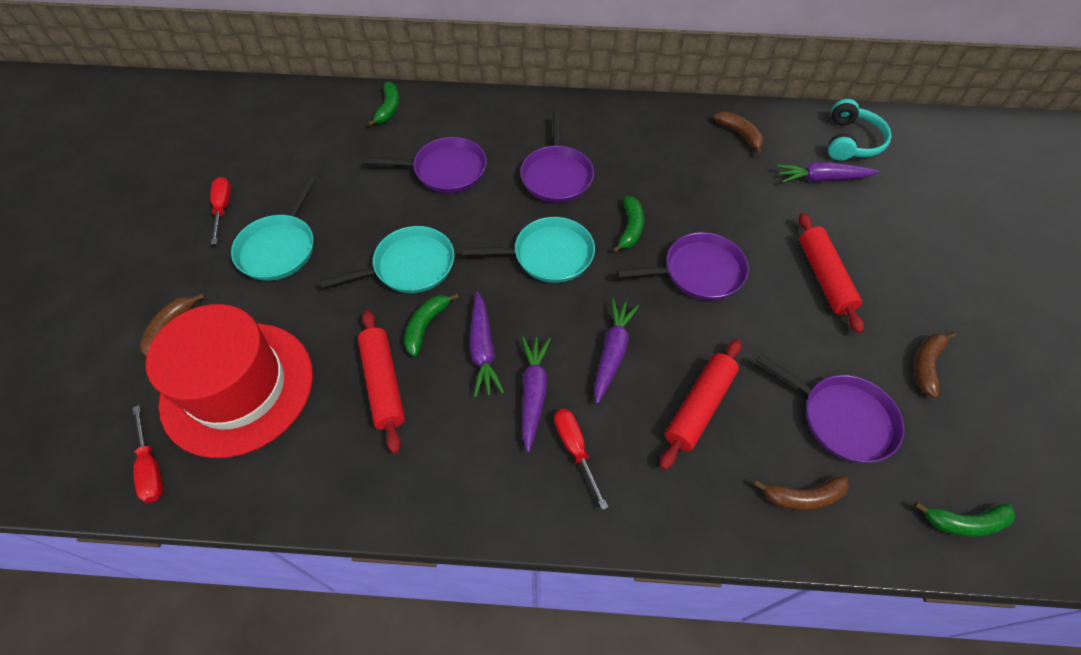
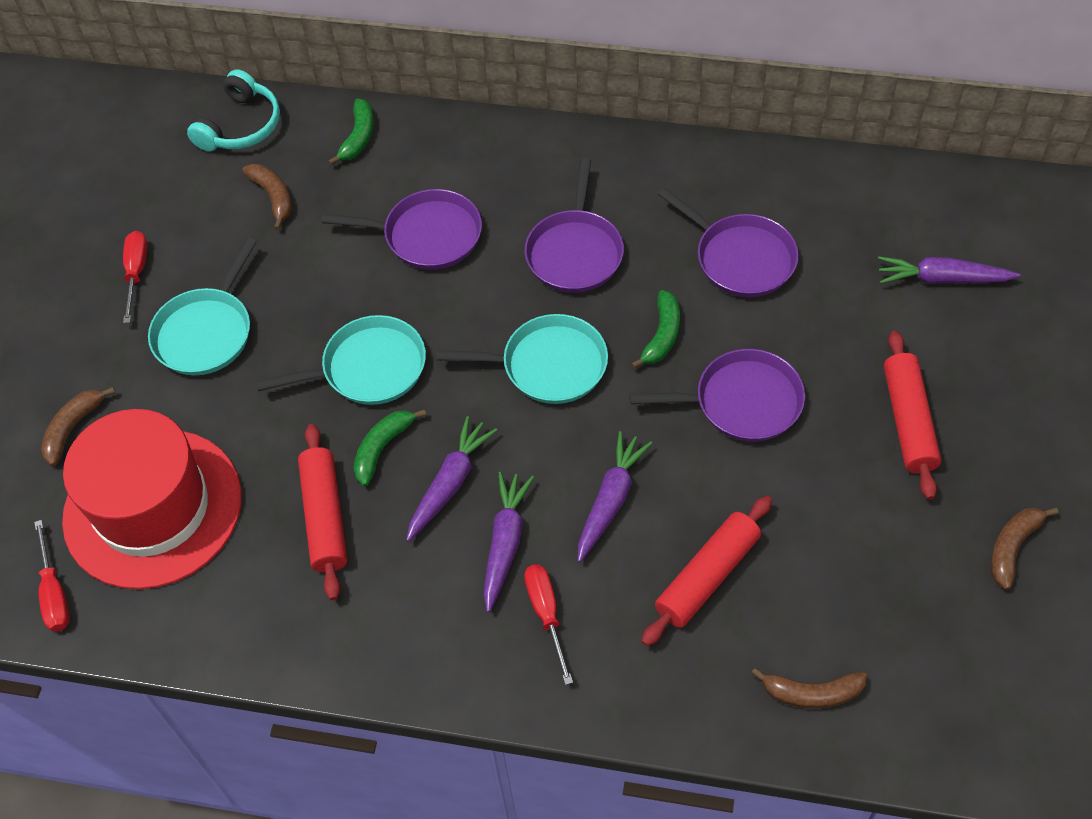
camera: 10 degrees right, 0 degrees up
(483, 349) = (450, 484): purple carrot -> purple carrot turned 150 degrees counterclockwise
(740, 134) = (841, 205): brown banana -> brown banana (273, 197)
(842, 419) = (884, 606): purple pan -> purple pan (741, 258)
(851, 141) = (999, 224): turquoise headphones -> turquoise headphones (241, 126)
(964, 522) = (1002, 740): green banana -> none

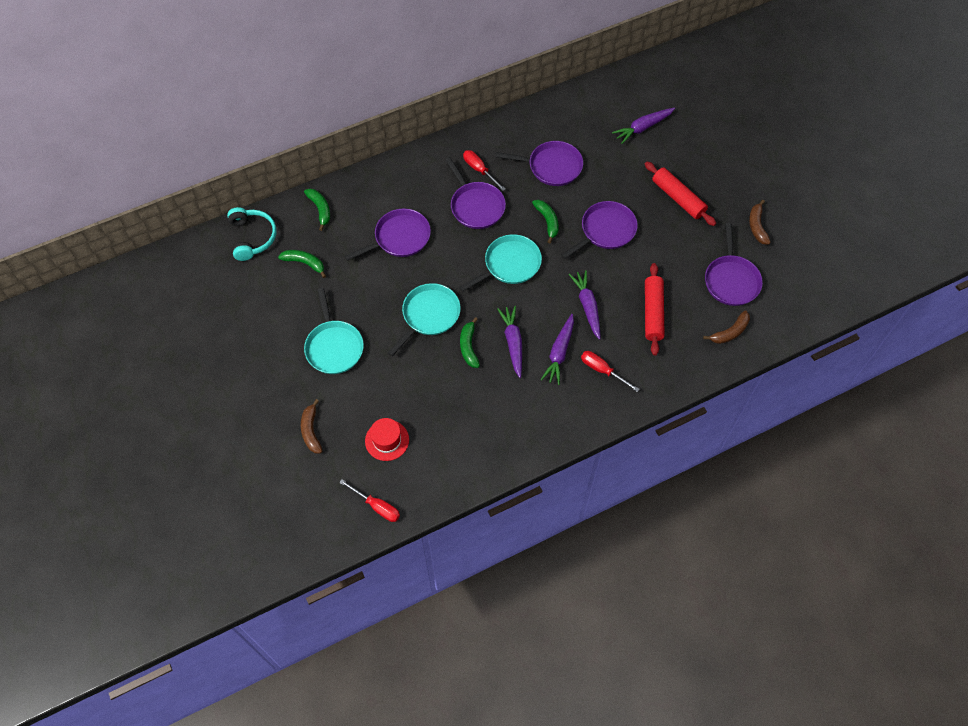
camera: 40 degrees left, 5 degrees up
(136, 273) = (269, 340): red screwdriver -> red screwdriver (479, 170)
(153, 508) = (387, 440): red hat -> red hat, size x0.44
(273, 197) = (304, 263): brown banana -> green banana
(325, 517) = (471, 392): red rolling pin -> none
(505, 543) = (559, 352): purple carrot -> purple carrot turned 135 degrees counterclockwise
(888, 608) = (731, 280): none -> purple pan

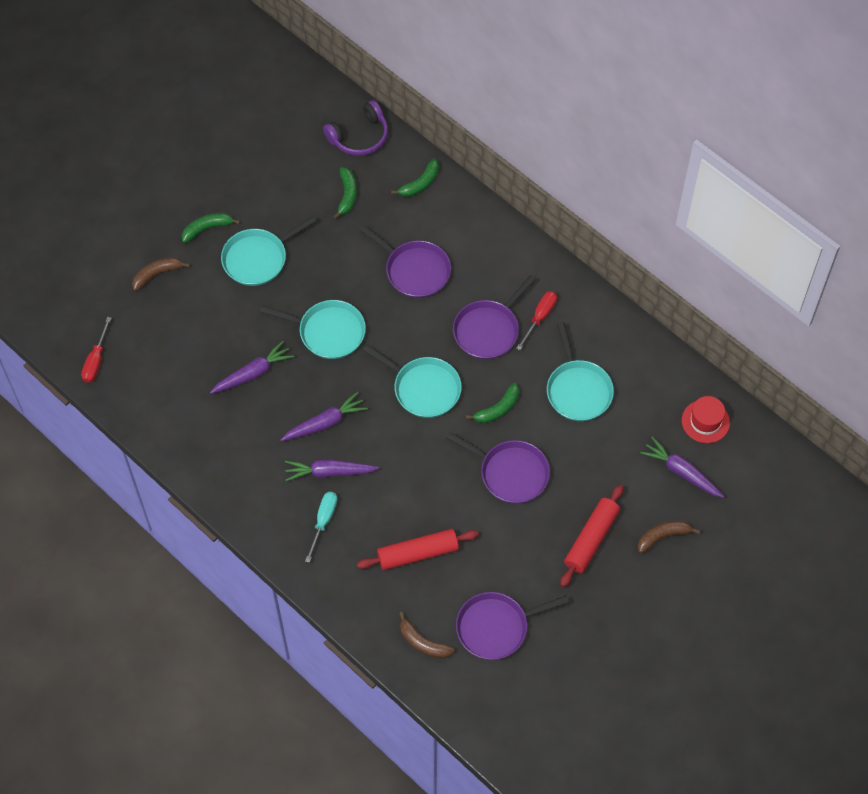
camera: 70 degrees right, 0 degrees up
(252, 237) = (359, 137): turquoise headphones -> purple headphones
(387, 440) = (169, 344): red hat -> red hat (705, 421)
(469, 347) = (304, 382): green banana -> green banana (207, 228)
(552, 166) = (578, 390): purple pan -> turquoise pan
(587, 306) = (399, 483): purple carrot -> purple carrot (253, 373)
(602, 370) = (323, 521): red screwdriver -> turquoise screwdriver
(757, 226) = (587, 638): brown banana -> brown banana (663, 536)

